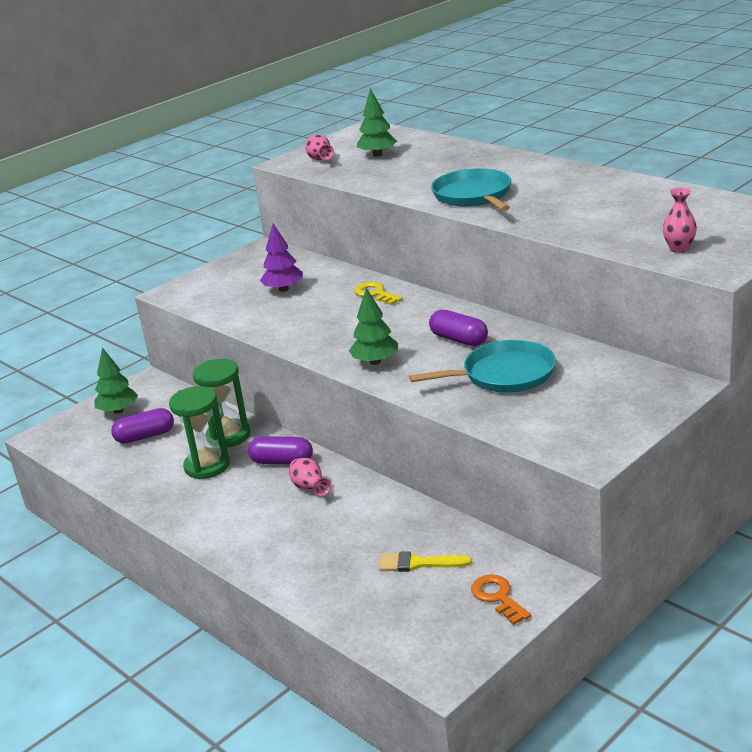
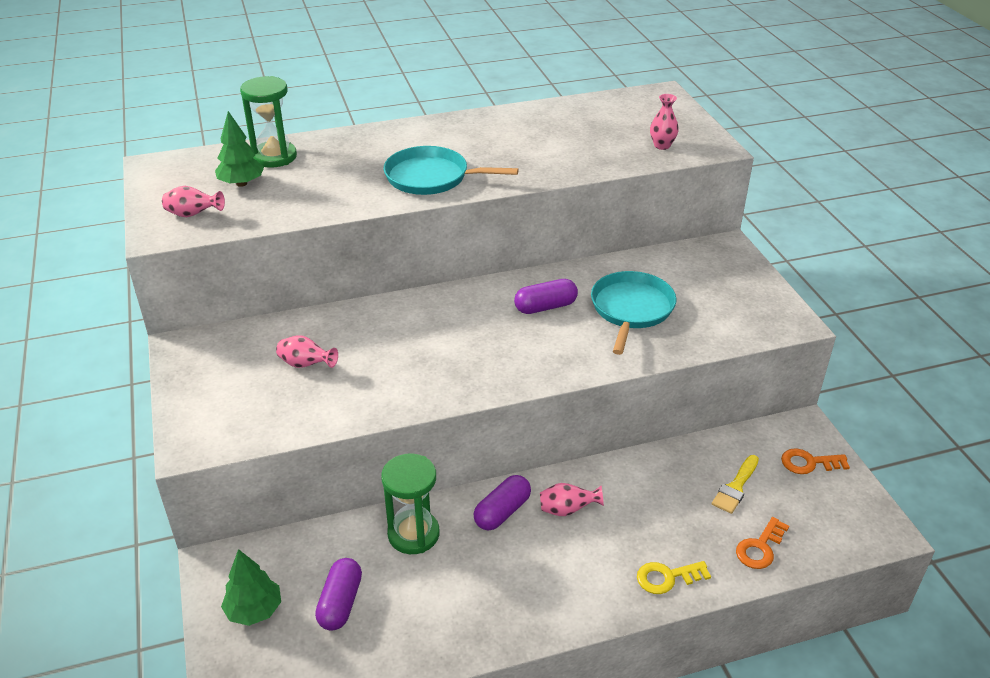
camera: 65 degrees left, 10 degrees up
(207, 466) = (456, 570): green hourglass -> green hourglass (274, 157)
(283, 289) = (306, 365): purple tree -> pink vase
(350, 601) = (760, 548): none -> orange key
(375, 294) = (397, 316): yellow key -> yellow key (667, 577)
(375, 362) = (533, 364): green tree -> none

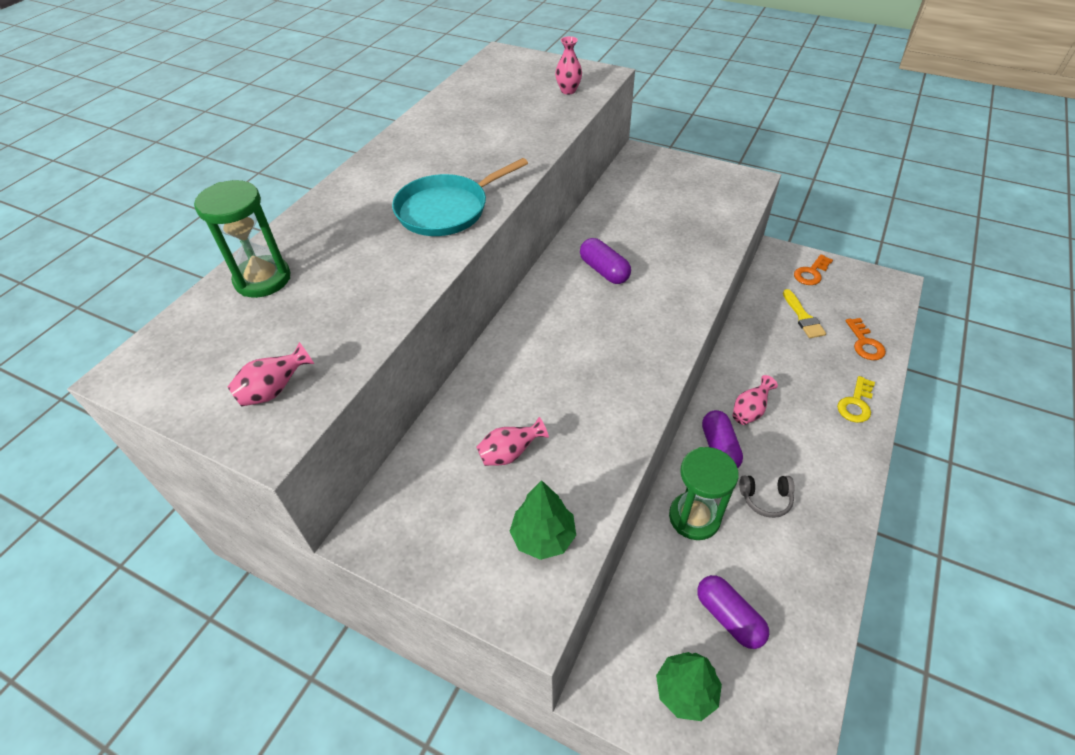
camera: 45 degrees left, 10 degrees up
(241, 183) = (273, 325): green tree -> green tree (543, 537)
(480, 568) = (765, 499): none -> grey headphones
(545, 307) = (604, 271): purple capsule -> purple capsule turned 60 degrees counterclockwise
(631, 309) = (657, 234): turquoise pan -> none

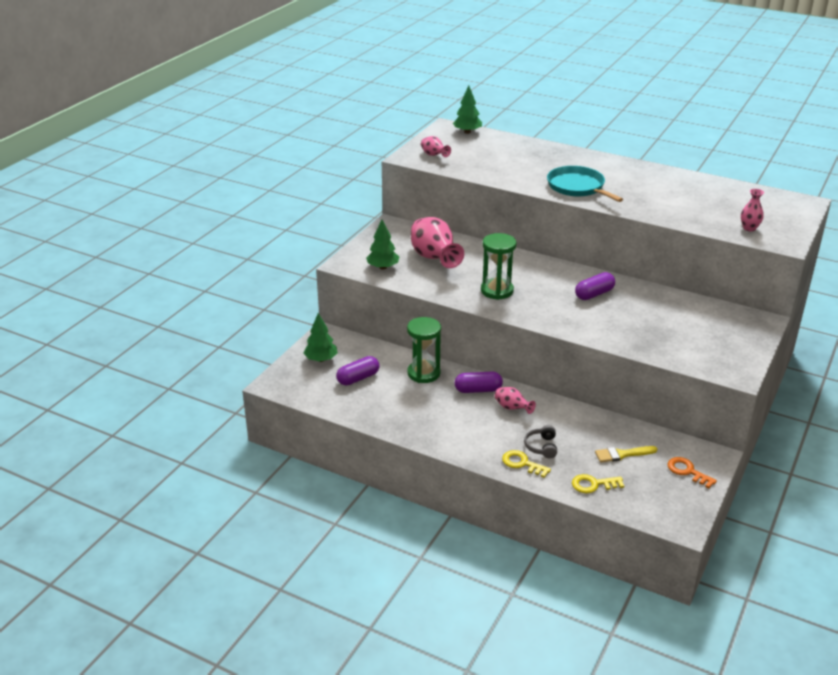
camera: 90 degrees right, 15 degrees down
(174, 339) = (467, 132): none -> green tree
(262, 279) = (510, 145): green hourglass -> green hourglass (497, 291)
(510, 453) = (434, 259): pink vase -> pink vase, size x2.03
(765, 499) = (436, 404): grey headphones -> grey headphones (541, 447)
(865, 343) = (593, 484): orange key -> yellow key

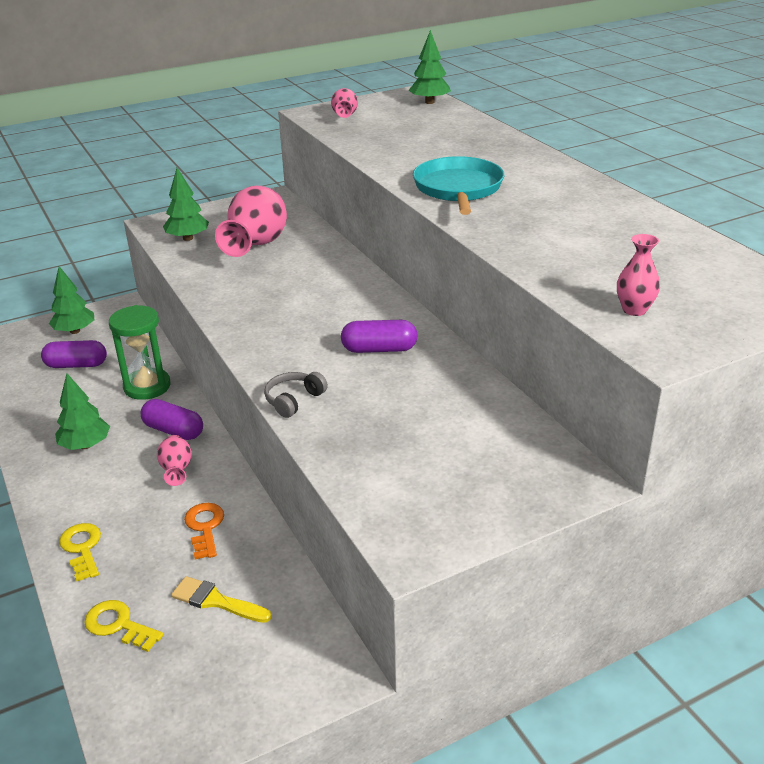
camera: 35 degrees right, 0 degrees up
(440, 417) = (85, 445): none -> green tree
(497, 291) = (265, 303): green hourglass -> none
(541, 447) = (136, 538): grey headphones -> grey headphones (294, 400)
(687, 471) = (267, 677): orange key -> orange key (204, 527)

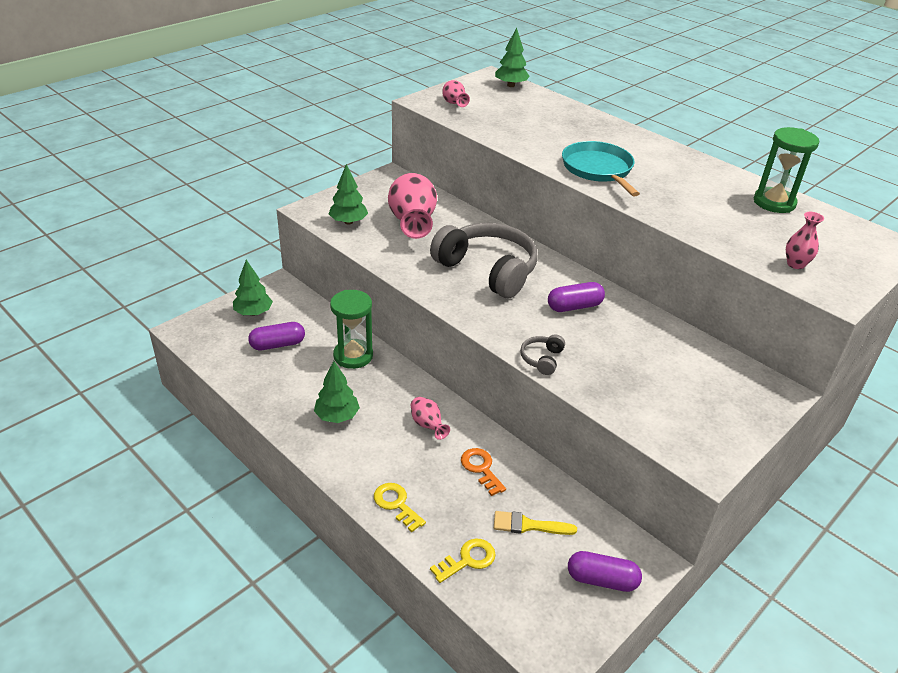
camera: 20 degrees left, 5 degrees up
(118, 625) = (468, 560): yellow key -> yellow key turned 135 degrees clockwise
(173, 431) = (402, 391): purple capsule -> purple capsule (602, 580)
(305, 300) = (487, 270): none -> grey headphones
(666, 240) = (774, 202): none -> green hourglass

